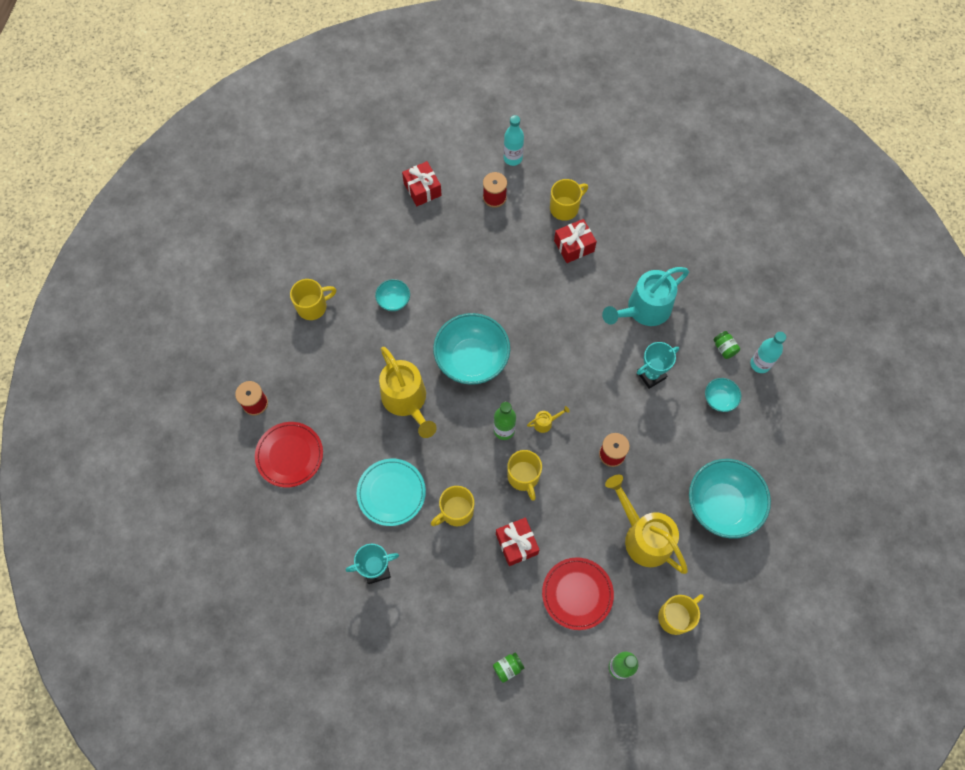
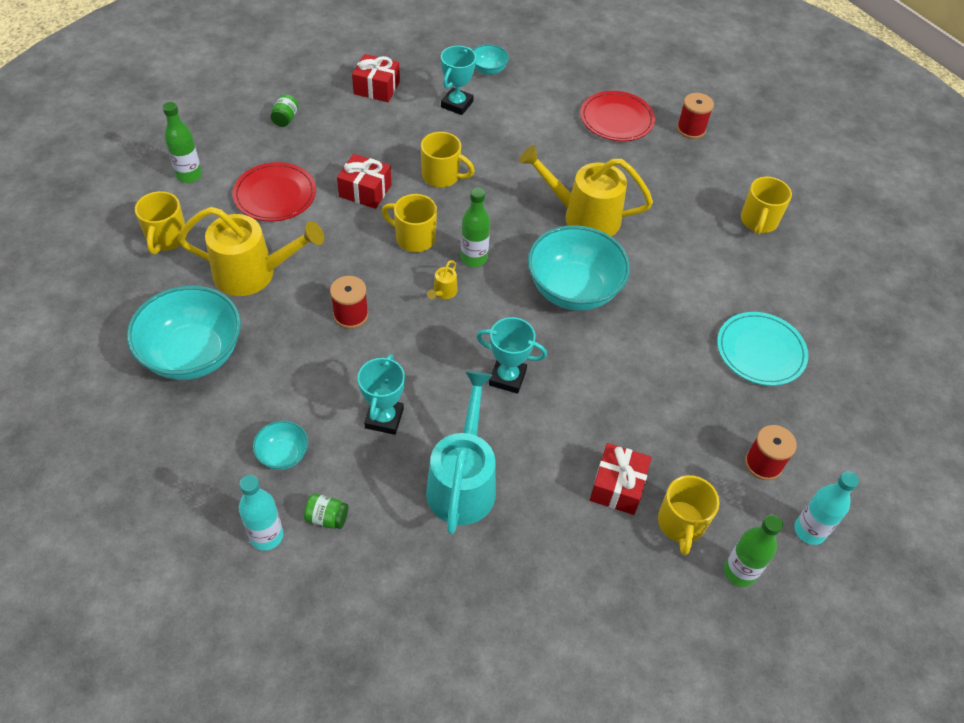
camera: 130 degrees right, 15 degrees down
(391, 493) = (509, 152): turquoise plate -> turquoise plate (760, 351)
(393, 301) = (705, 280): turquoise bowl -> turquoise bowl (488, 70)
(422, 189) = (836, 404): red gift -> red gift (376, 88)
(456, 511) = (442, 176): yellow mug -> yellow mug turned 105 degrees clockwise
(564, 171) = (739, 572): none -> green bottle
(565, 341) = (507, 377): none -> turquoise trophy

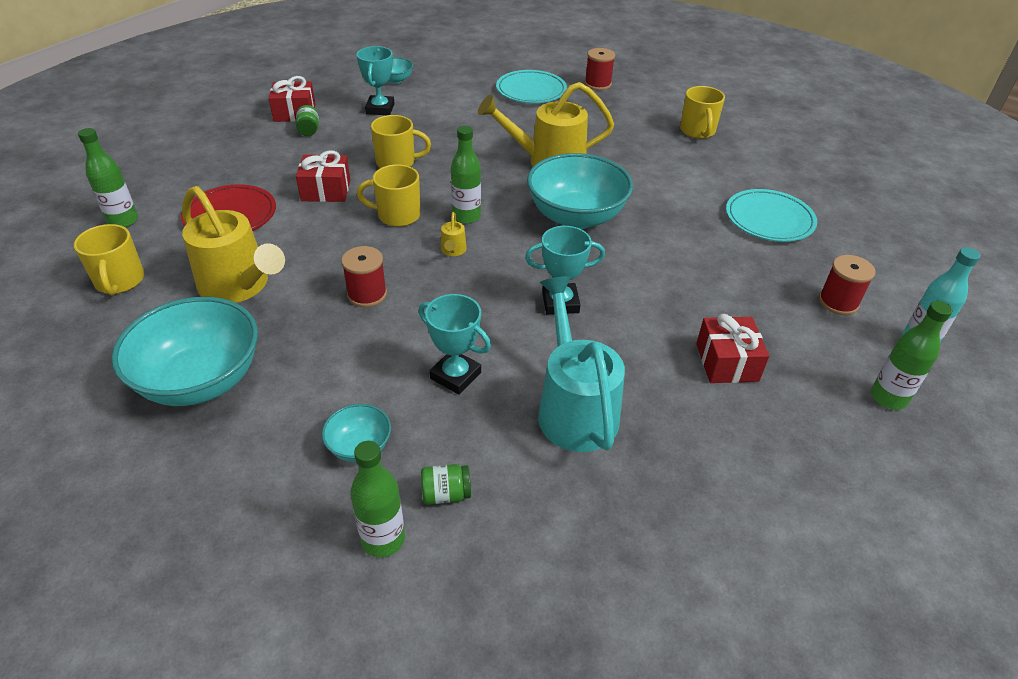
camera: 20 degrees left, 10 degrees down
(254, 274) = (239, 287): yellow watering can -> yellow watering can turned 60 degrees clockwise
(266, 536) = (383, 539): turquoise bottle -> green bottle
(285, 119) = (211, 154): green jar -> green jar (309, 130)
(384, 418) = (455, 376): turquoise trophy -> turquoise trophy turned 45 degrees counterclockwise
(616, 119) = (531, 90): red plate -> turquoise plate
(681, 524) = (807, 375): yellow mug -> none

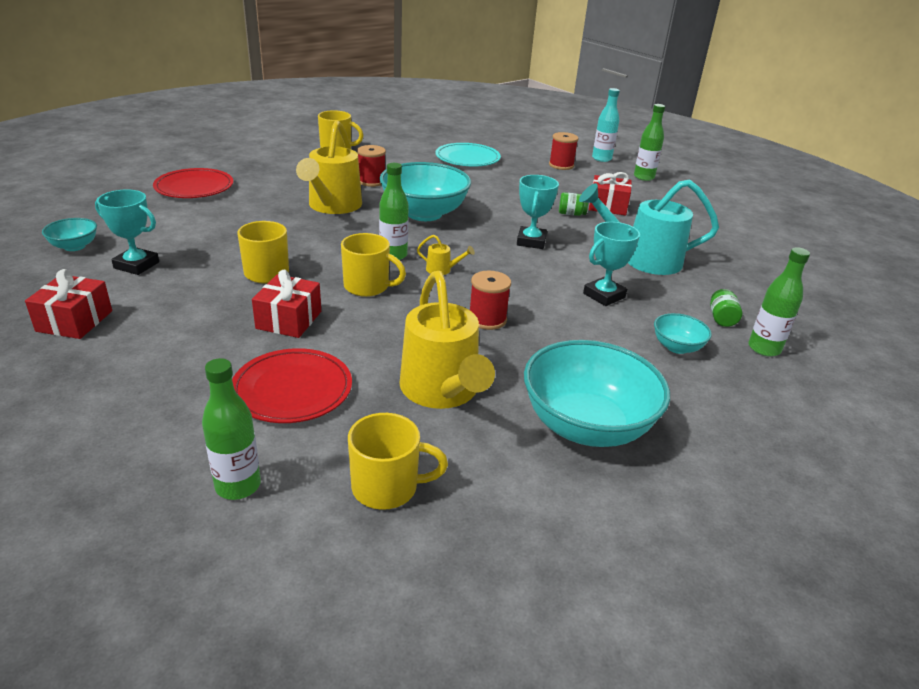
camera: 75 degrees left, 10 degrees down
(239, 287) = (442, 392): yellow watering can -> yellow watering can turned 105 degrees clockwise
(309, 130) = (136, 316): green jar -> green jar (571, 214)
(397, 215) = (368, 287): yellow mug -> yellow mug turned 90 degrees counterclockwise
(531, 90) = (194, 187): turquoise plate -> red plate
(597, 84) = (218, 161): red spool -> red spool (371, 181)

